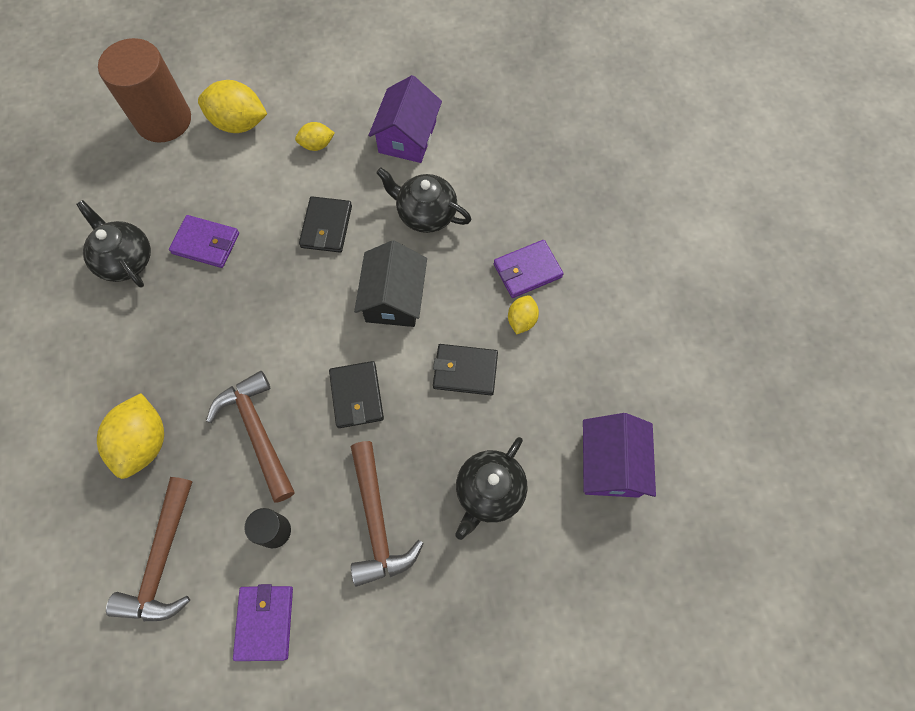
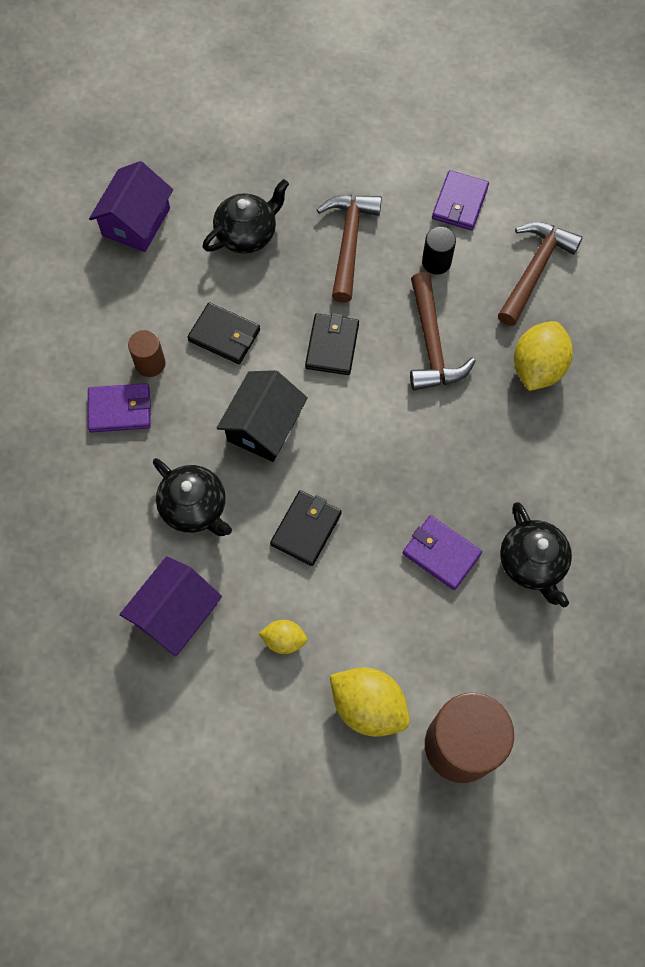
camera: 160 degrees left, 0 degrees up
(521, 320) = (150, 363): yellow lemon -> brown cylinder

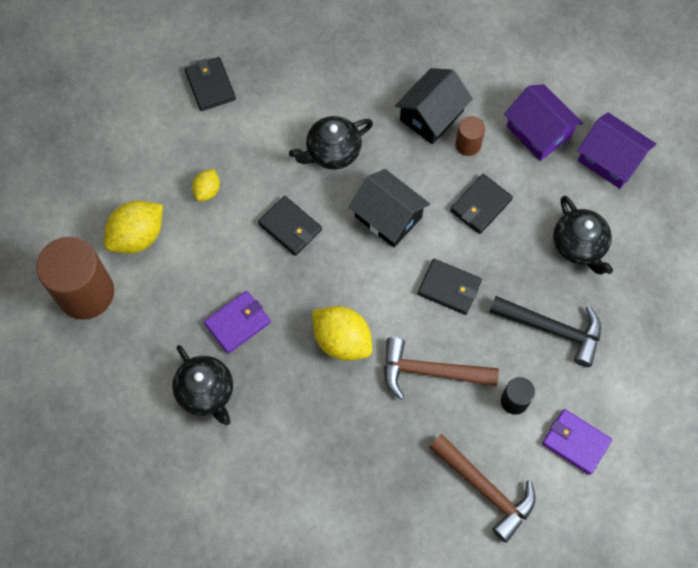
camera: 105 degrees right, 0 degrees up
(120, 410) = (431, 115): purple wallet -> black house
(133, 683) = (210, 85): none -> black wallet
(175, 614) = (252, 122): purple house -> purple house (538, 132)
(349, 242) = (552, 329): brown hammer -> black hammer
(532, 563) = (206, 392): black teapot -> black teapot turned 120 degrees counterclockwise
(537, 368) = (383, 457): yellow lemon -> yellow lemon (342, 340)

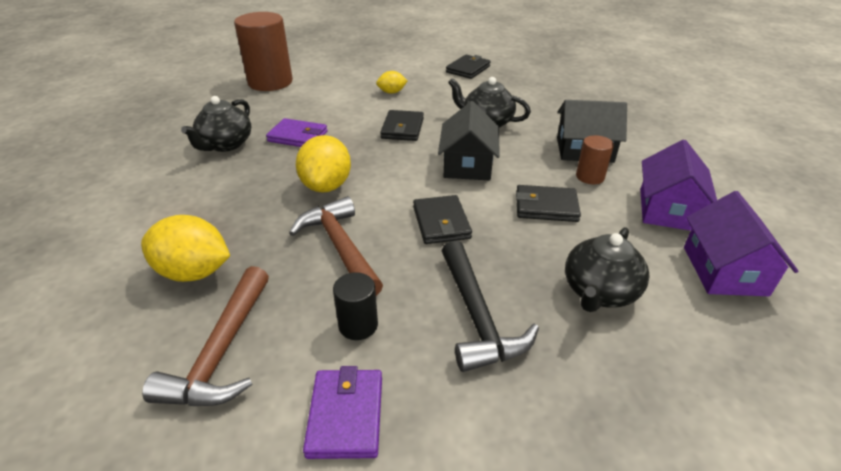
camera: 55 degrees right, 30 degrees down
(138, 236) = (330, 83): yellow lemon -> yellow lemon (194, 272)

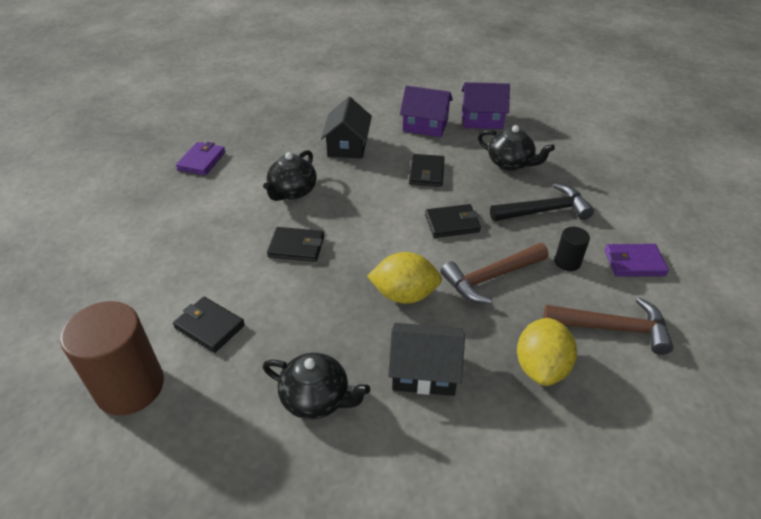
camera: 90 degrees left, 5 degrees up
(298, 136) = (304, 330): purple wallet -> purple wallet (202, 161)
(392, 92) = (205, 257): yellow lemon -> none
(468, 69) = (160, 197): black wallet -> black wallet (209, 326)
(468, 164) = (368, 206): black house -> black house (424, 371)
(590, 177) = (386, 149): brown cylinder -> none

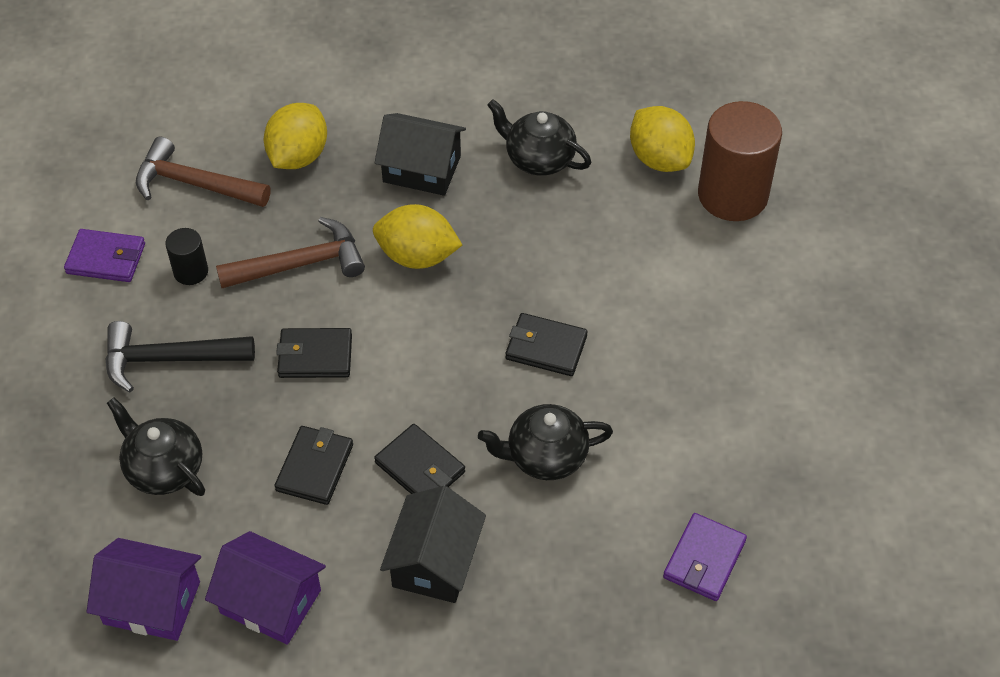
camera: 170 degrees left, 10 degrees up
(196, 416) = (659, 159): none -> yellow lemon
(209, 326) = (656, 249): black wallet -> black wallet (420, 467)
(292, 192) = (545, 456): black teapot -> black teapot turned 135 degrees counterclockwise

